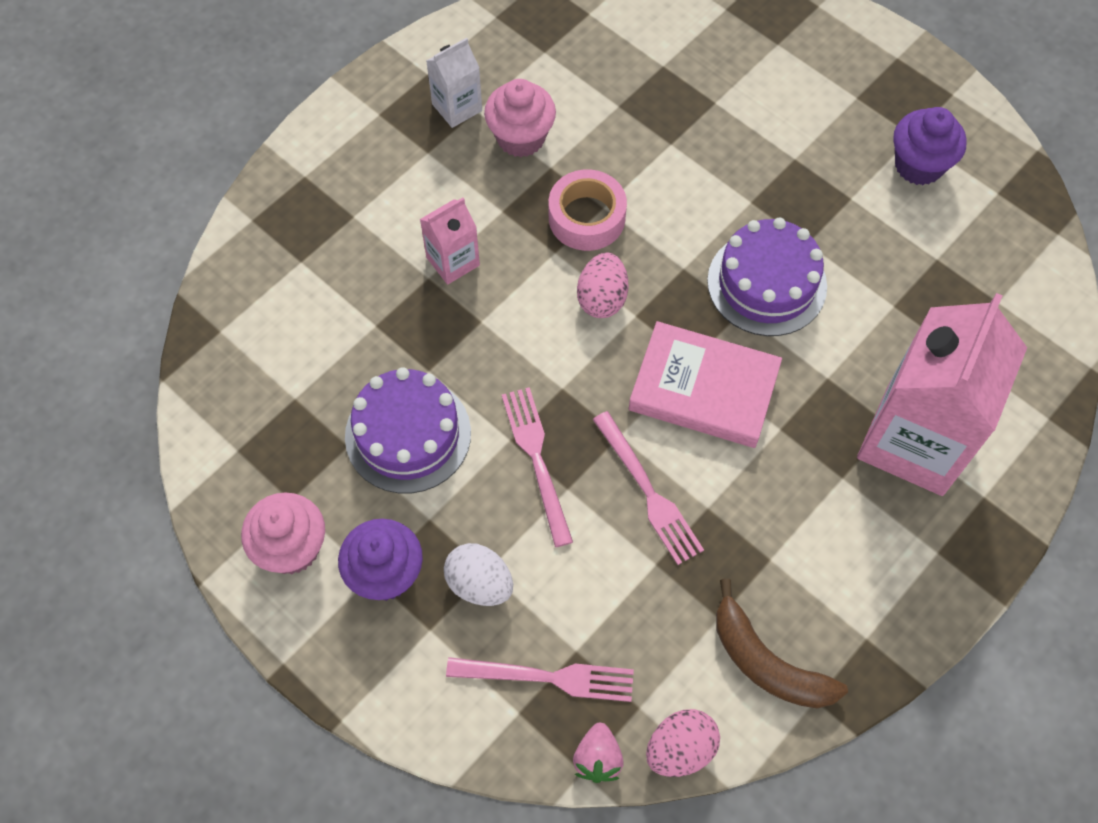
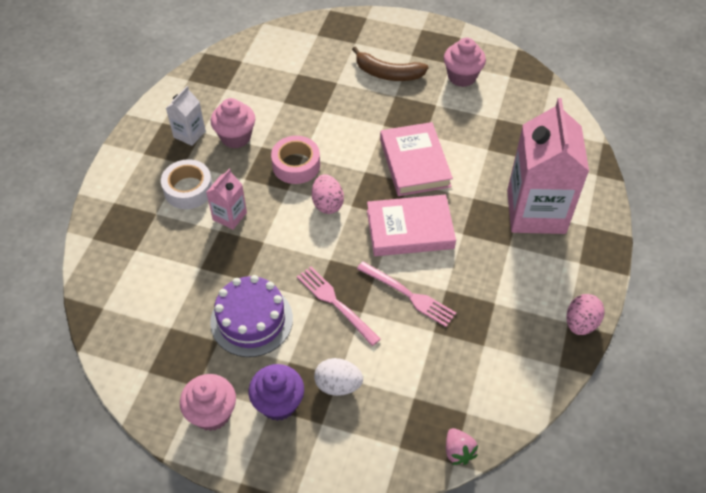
camera: 25 degrees left, 10 degrees down
(415, 196) = (188, 189): none -> white tape
(548, 677) = (406, 419): pink fork -> none
(680, 749) = (501, 425): pink egg -> pink egg (580, 323)
(766, 283) = (414, 163): purple cake -> pink book
(767, 662) = (523, 357): brown banana -> brown banana (388, 73)
(918, 165) = (462, 77): purple cupcake -> pink cupcake

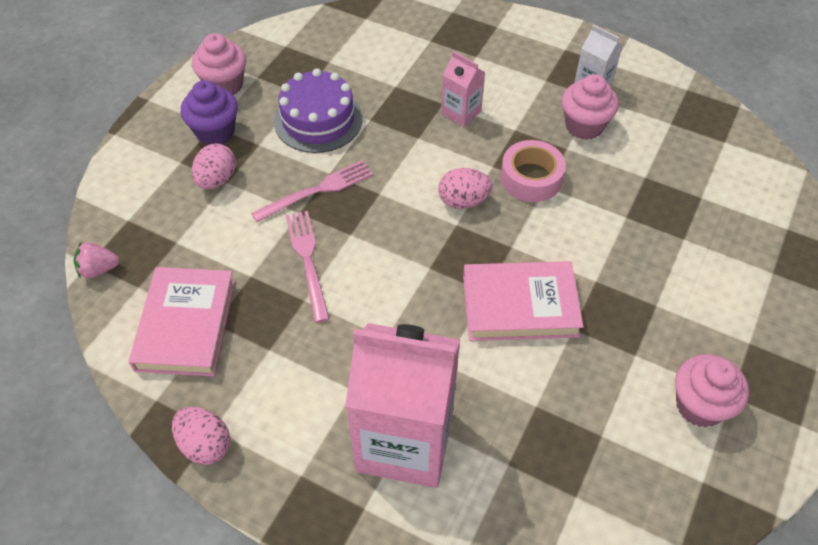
camera: 100 degrees right, 0 degrees up
(188, 189) = (506, 82): white tape -> none
(338, 385) = (217, 180): white egg -> pink egg
(388, 73) = (704, 304): brown banana -> none
(408, 295) = (307, 260): pink fork -> pink fork turned 120 degrees clockwise
(410, 229) = (405, 279): pink book -> pink book (186, 325)

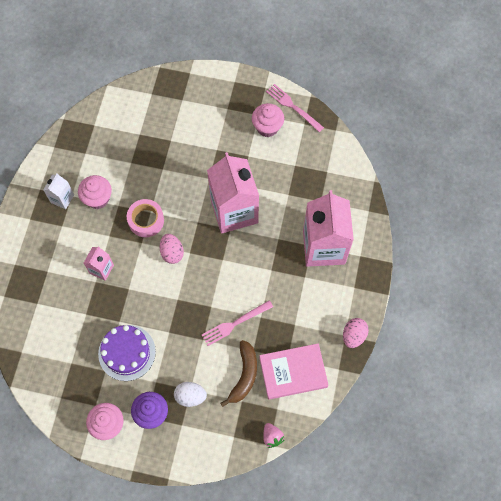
camera: 105 degrees left, 15 degrees up
(215, 254) = (244, 375): none -> brown banana
(217, 180) = (190, 396): pink egg -> white egg
(317, 190) = (184, 334): pink fork -> pink fork (293, 107)
(520, 305) = (234, 211): pink book -> pink carton

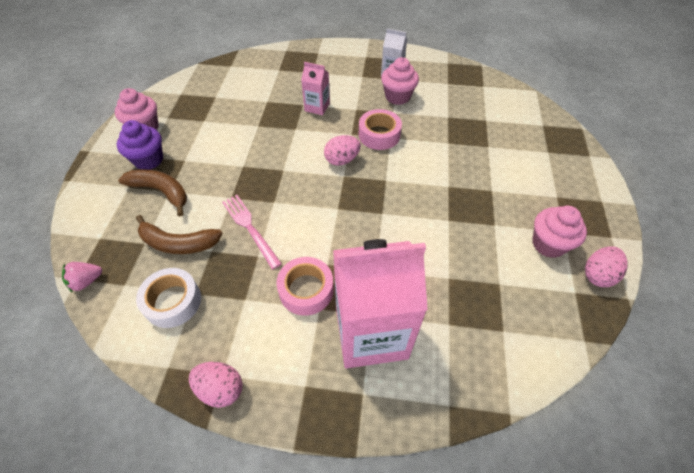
camera: 85 degrees right, 15 degrees down
(127, 352) = (221, 134): purple cake -> none
(190, 396) = (161, 191): white egg -> brown banana
(234, 211) = (408, 215): pink carton -> none
(290, 284) = (306, 290): none -> pink tape
(293, 107) = (597, 275): pink fork -> pink egg
(293, 372) = (173, 302): pink book -> white tape

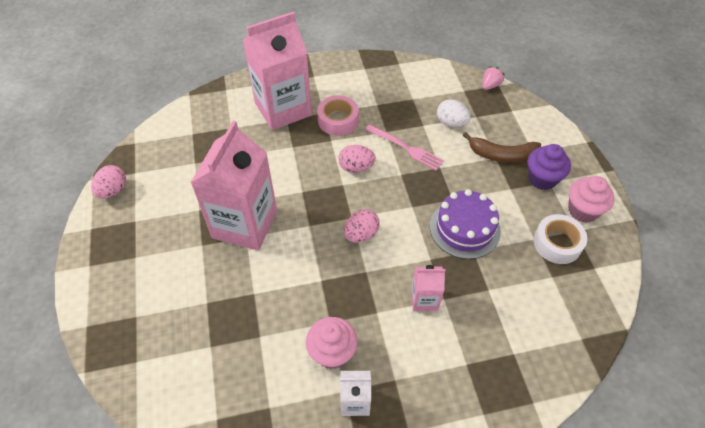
camera: 160 degrees right, 0 degrees up
(173, 302) = (423, 91): white tape -> white tape (557, 243)
(178, 243) = (451, 123): brown banana -> white egg
(221, 389) = (361, 63): pink egg -> pink egg (356, 167)
(251, 141) = (464, 228): none -> purple cake
(379, 135) = (334, 280): pink tape -> none
(447, 197) = (245, 224): none -> pink carton
(548, 244) = (151, 205): pink cupcake -> none

